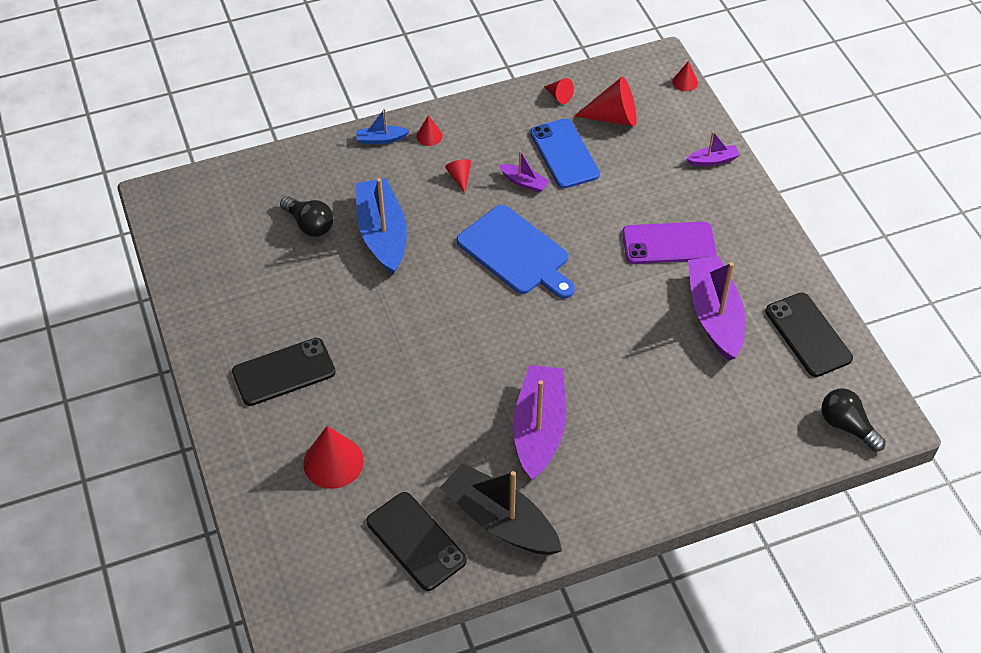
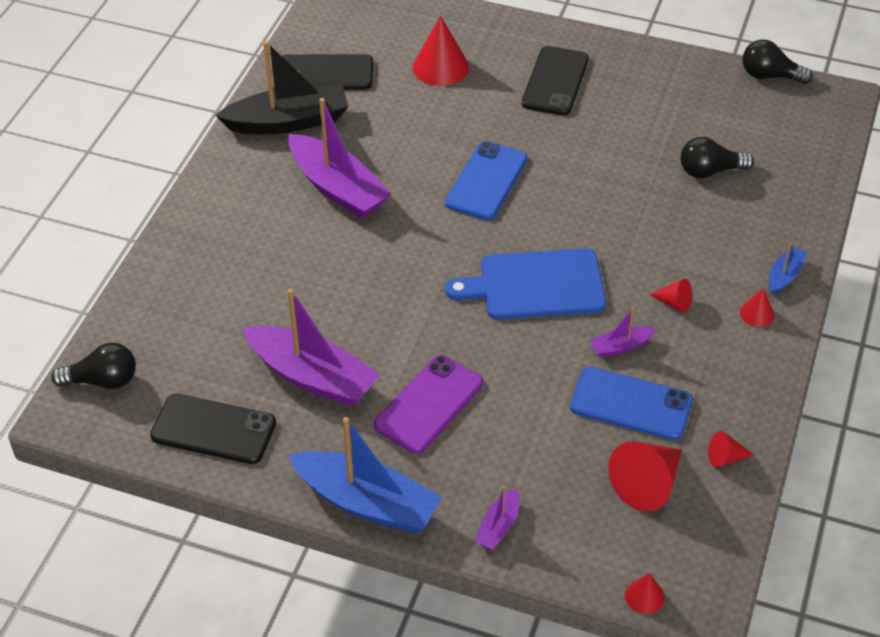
camera: 130 degrees right, 5 degrees down
(161, 246) = (769, 76): none -> black light bulb
(382, 234) = (651, 210): blue boat -> blue boat (367, 503)
(442, 342) = (486, 181): none -> blue phone

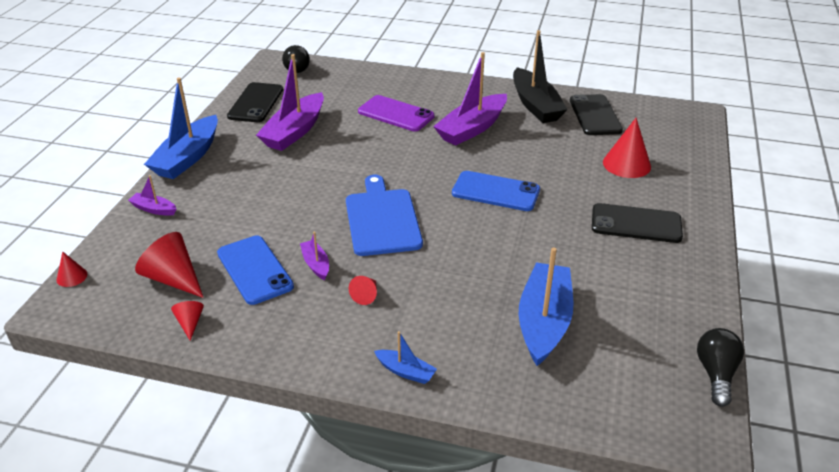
camera: 85 degrees right, 10 degrees down
(429, 404) = (266, 176): purple phone -> purple phone (396, 114)
(631, 404) = (254, 270): blue phone -> blue phone turned 45 degrees counterclockwise
(709, 171) = (544, 322): black light bulb -> blue boat
(757, 313) = (354, 349): red cone -> none

